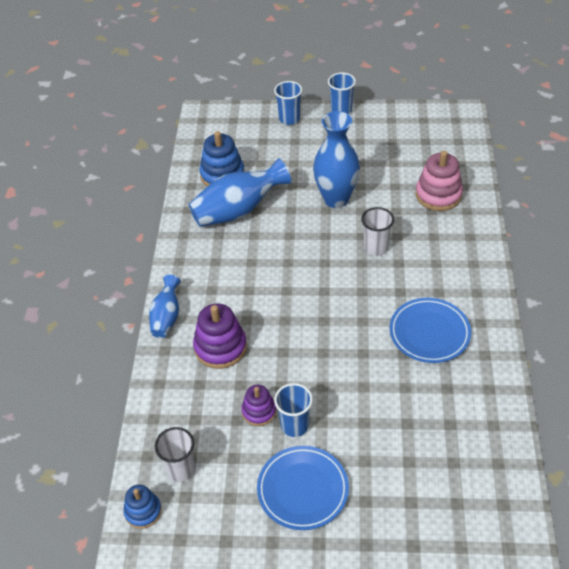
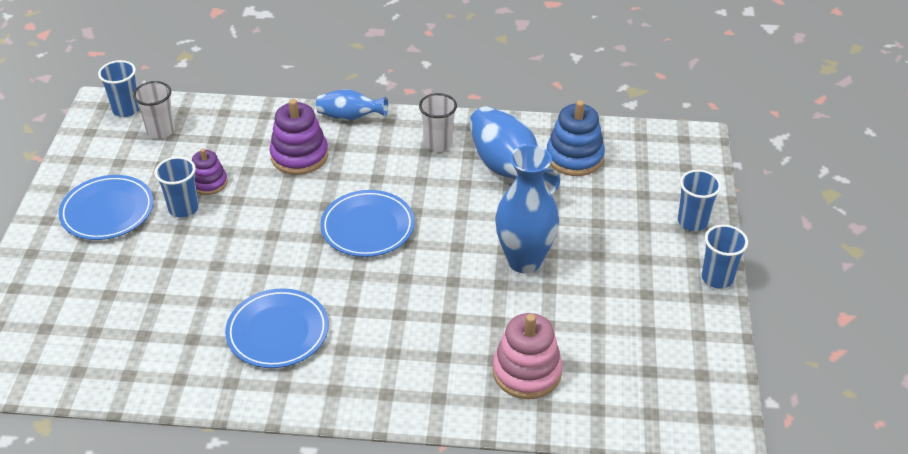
camera: 90 degrees right, 5 degrees down
(143, 511) = (126, 109): blue stacking toy -> blue cup
(309, 290) = (367, 227): none -> blue plate
(375, 248) = (429, 293): white cup -> white cup (438, 143)

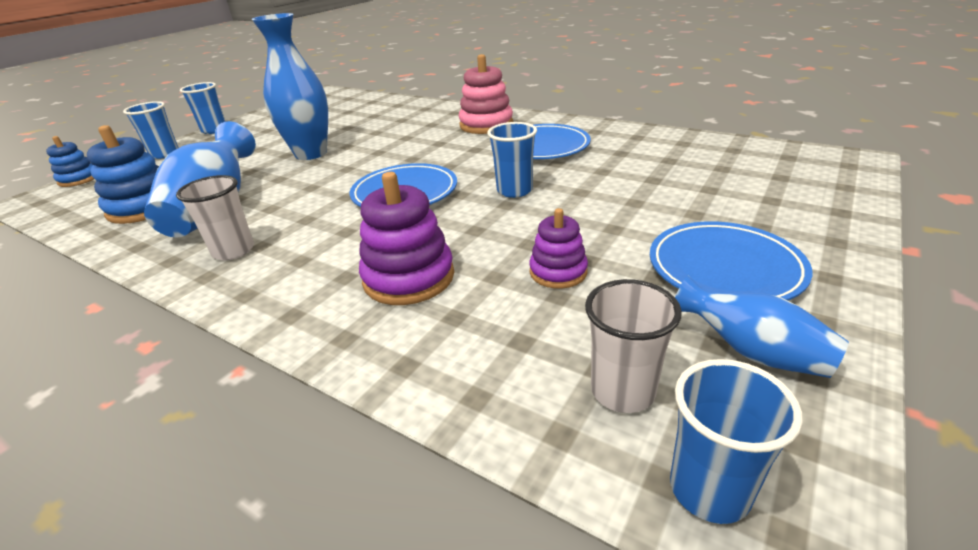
camera: 150 degrees left, 10 degrees down
(183, 208) = (605, 249): blue cup -> blue cup (514, 190)
(350, 117) = (283, 317): blue vase -> blue vase (752, 352)
(527, 372) = (389, 114): pink stacking toy -> pink stacking toy (486, 125)
(707, 168) = (79, 179): none -> blue stacking toy

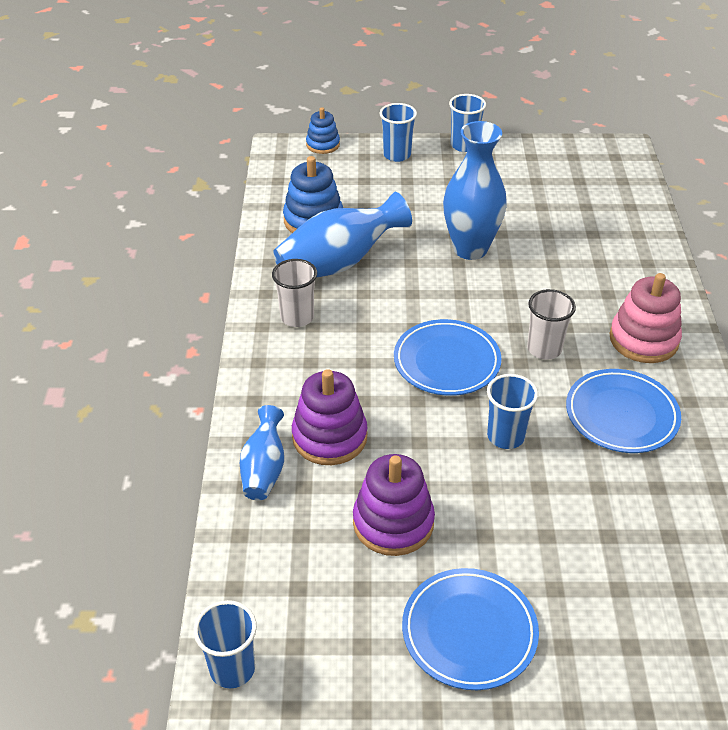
camera: 55 degrees right, 10 degrees up
(558, 272) = (393, 523): purple stacking toy -> purple stacking toy, size x1.63
(622, 391) = (285, 606): white cup -> white cup (544, 349)
(752, 352) = (365, 669): blue vase -> blue vase (264, 469)

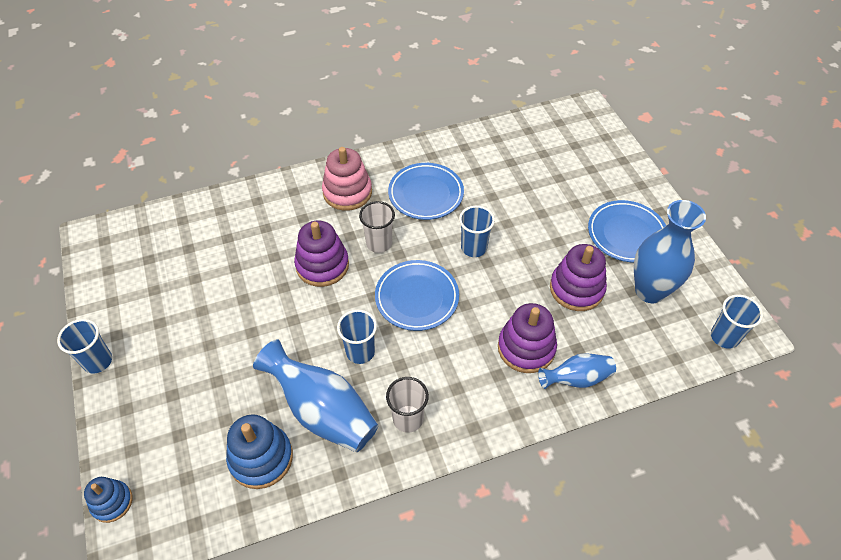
camera: 110 degrees left, 10 degrees up
(397, 155) = (124, 418): blue cup -> blue cup (360, 352)
(470, 249) = (271, 315): blue vase -> blue vase (650, 291)
(526, 296) = (322, 265): none -> purple stacking toy

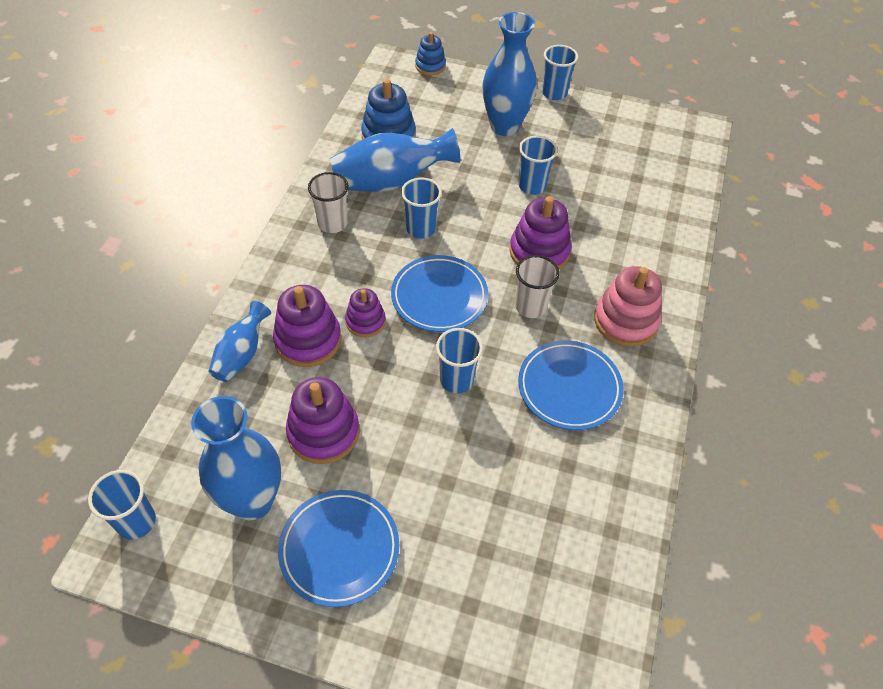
camera: 125 degrees right, 0 degrees up
(179, 372) = (504, 126): none -> blue vase
(249, 308) = (532, 186): none -> blue cup
(478, 325) = (365, 321): none -> purple stacking toy

